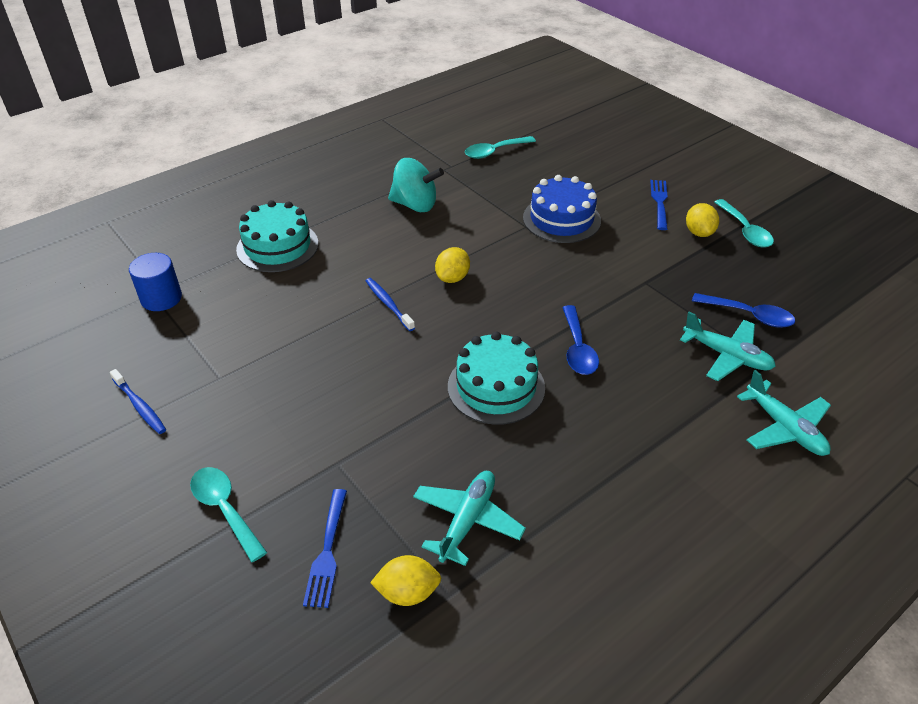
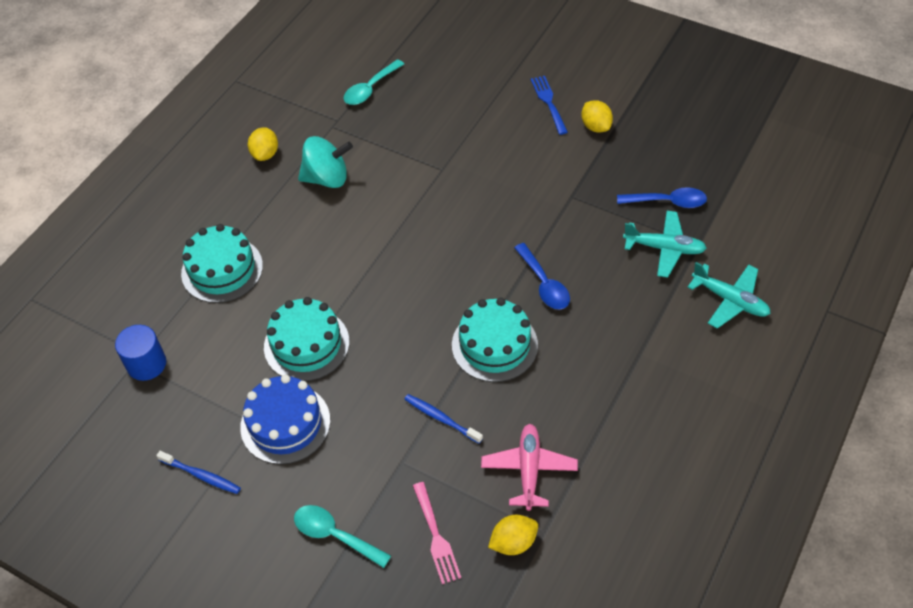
camera: 20 degrees left, 10 degrees up
(312, 327) = (306, 344): none -> turquoise cake
(327, 552) = (436, 536): blue fork -> pink fork
(388, 304) = (361, 296): blue toothbrush -> blue toothbrush (441, 418)
(452, 278) = (404, 249): yellow lemon -> yellow lemon (265, 154)
(467, 521) = (529, 469): turquoise plane -> pink plane
(561, 219) = (470, 150): blue cake -> blue cake (285, 423)
(745, 230) = (633, 111): turquoise spoon -> none

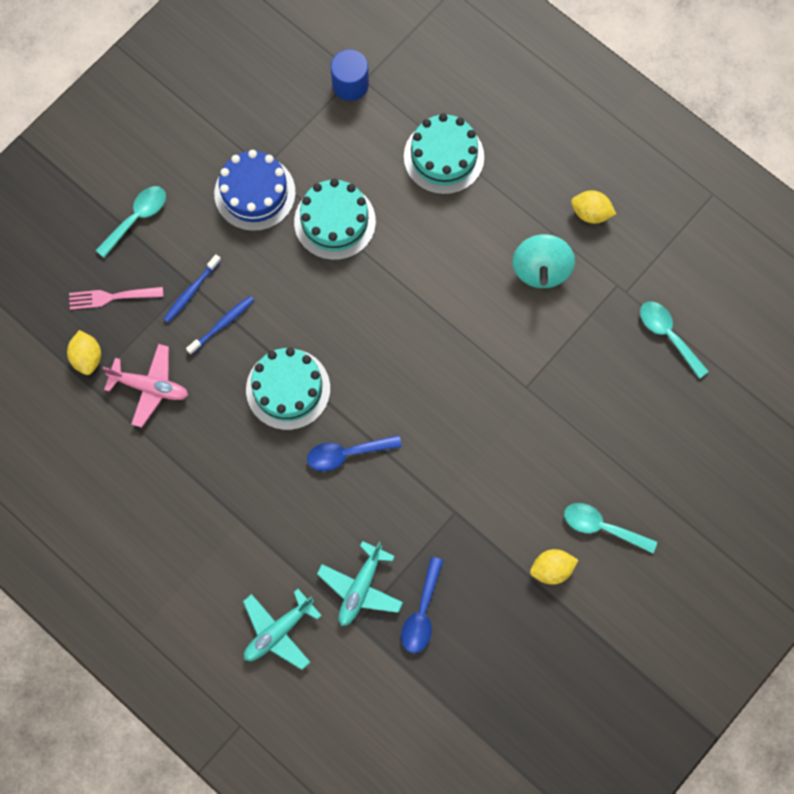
camera: 100 degrees right, 20 degrees up
(201, 475) = (223, 121): blue toothbrush -> blue toothbrush (191, 291)
(548, 102) = (602, 527): blue fork -> turquoise spoon

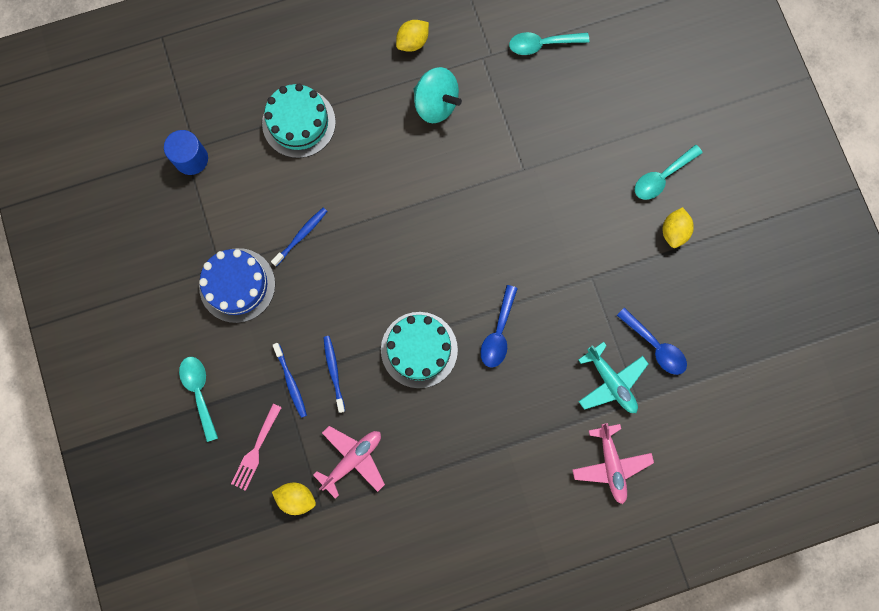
camera: 60 degrees left, 5 degrees up
(278, 631) = (611, 464): turquoise plane -> pink plane
(335, 221) = (301, 236): turquoise cake -> blue toothbrush

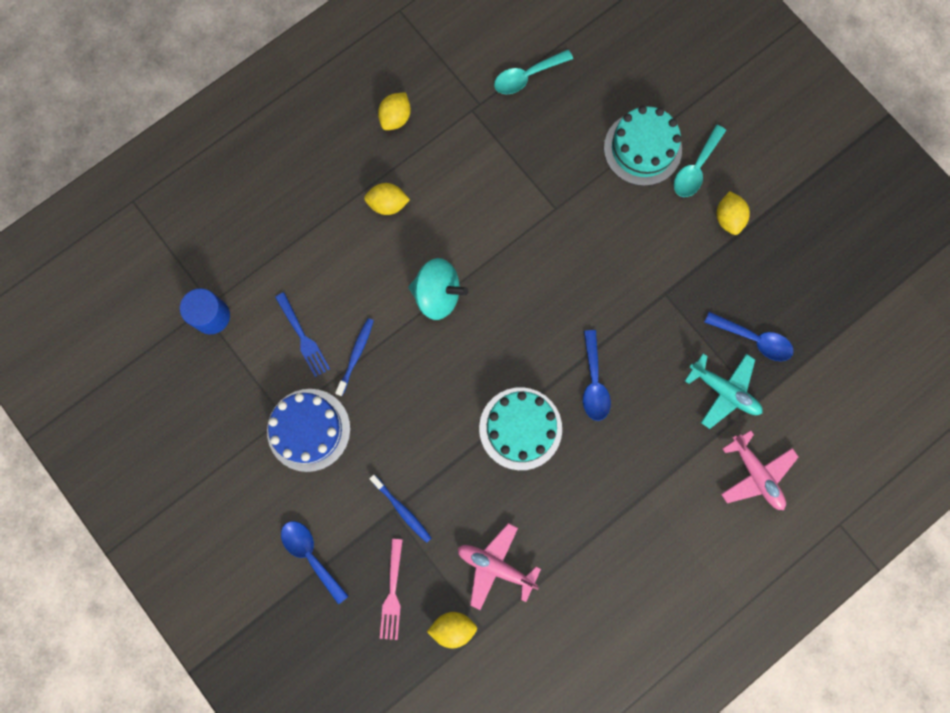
camera: 20 degrees left, 0 degrees up
(199, 392) = (311, 555): turquoise spoon -> blue spoon
(262, 204) = (303, 337): none -> blue fork
(299, 123) = (310, 240): turquoise cake -> turquoise cake (642, 149)
(334, 372) = (442, 483): blue toothbrush -> none
(352, 459) = (495, 566): pink plane -> pink plane turned 90 degrees counterclockwise
(377, 115) = (388, 204): none -> yellow lemon
(436, 104) = (443, 173): turquoise spinning top -> turquoise spinning top (437, 295)

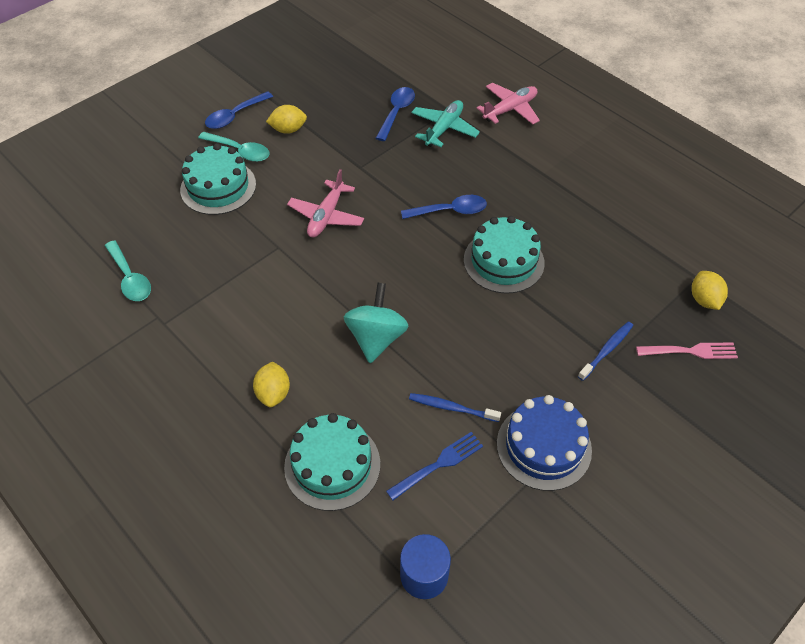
camera: 95 degrees left, 25 degrees down
(311, 555) = (678, 429): blue spoon -> blue spoon (235, 116)
(313, 251) = (332, 465): none -> turquoise cake
(395, 118) = (167, 395): yellow lemon -> none
(495, 566) = (637, 271): pink plane -> pink plane (326, 216)

